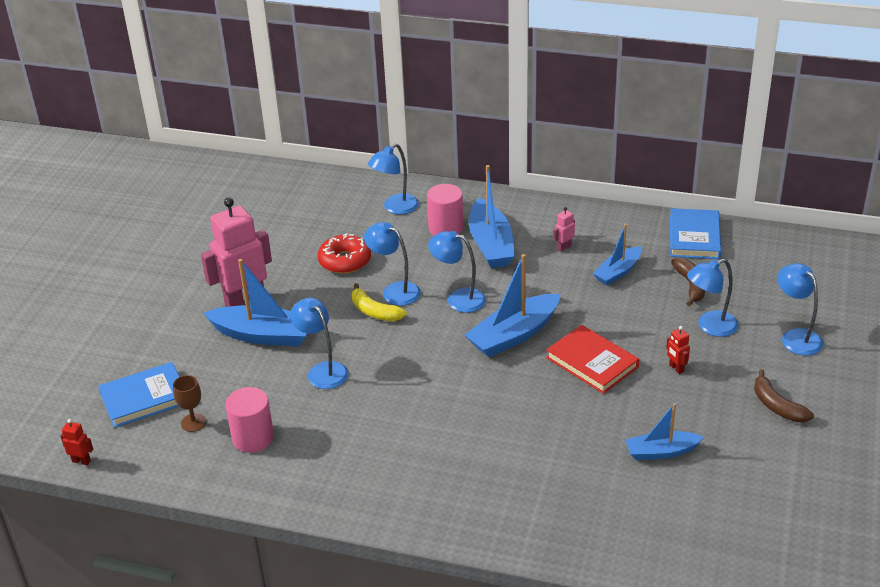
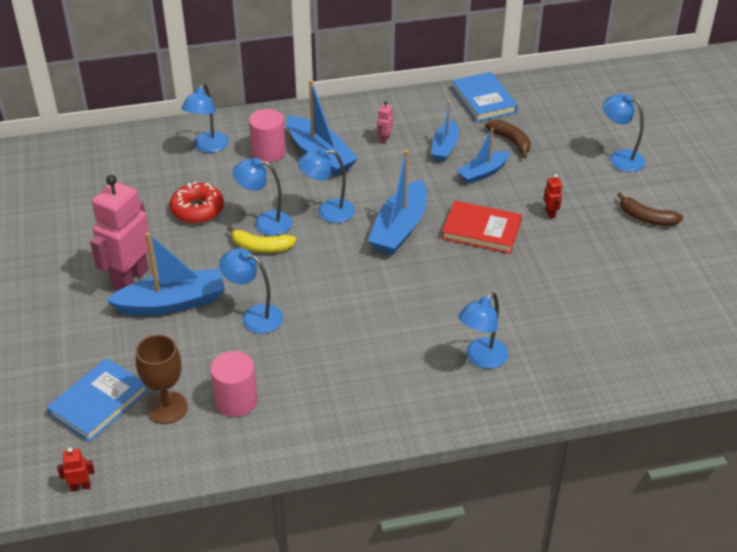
camera: 30 degrees left, 5 degrees up
(193, 422) = (167, 408): brown goblet -> brown goblet, size x1.56
(661, 452) = (590, 285): blue boat -> blue boat (483, 173)
(676, 368) = (550, 213): red robot -> red robot turned 135 degrees counterclockwise
(710, 326) = (550, 170): blue lamp -> blue lamp (481, 359)

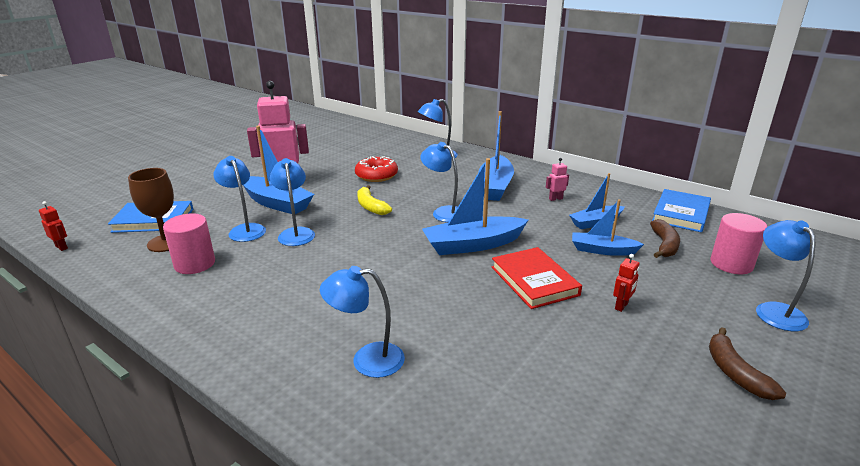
camera: 50 degrees right, 15 degrees down
(265, 222) = (397, 198): blue lamp -> blue lamp (245, 229)
(268, 152) = (466, 172): pink cylinder -> pink cylinder (731, 264)

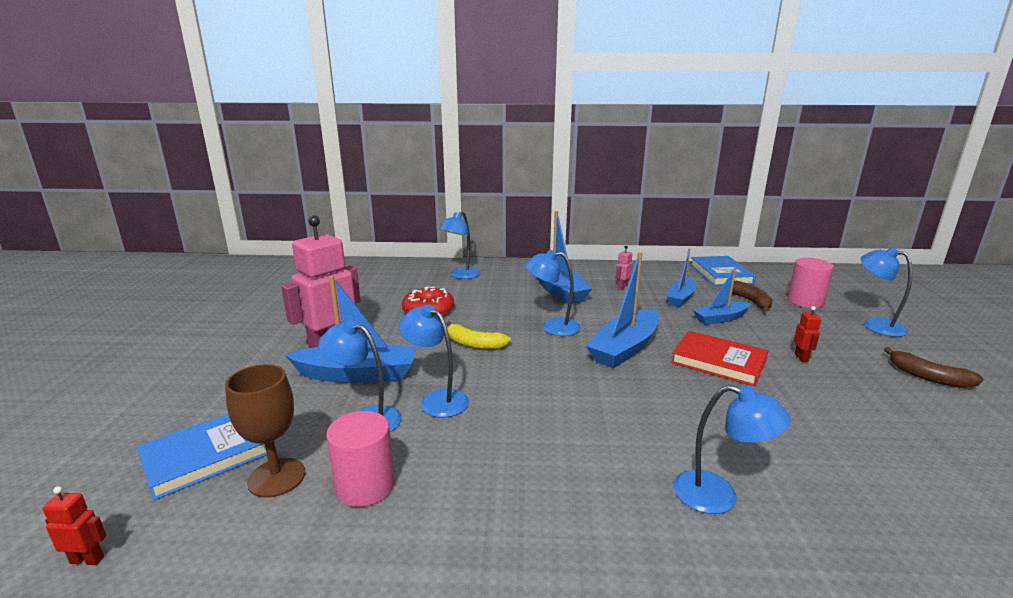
camera: 35 degrees left, 5 degrees down
(367, 360) = (719, 496): blue lamp -> blue lamp turned 120 degrees counterclockwise

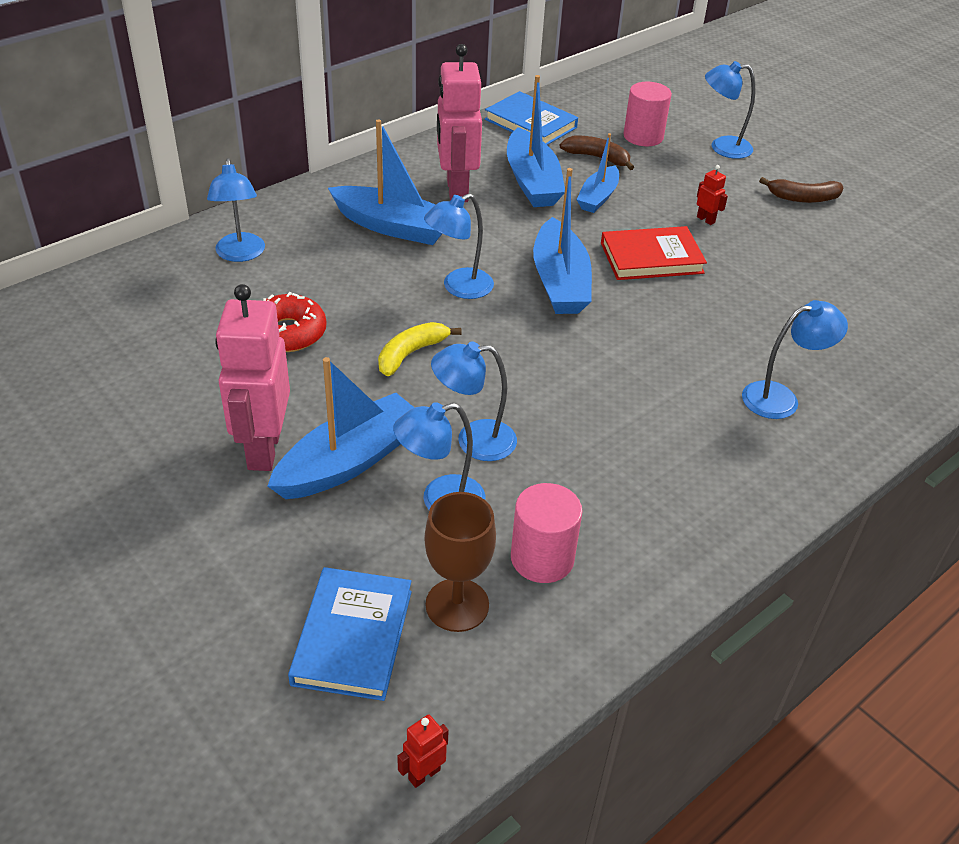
camera: 45 degrees left, 20 degrees up
(474, 344) = (411, 353): yellow banana -> yellow banana turned 150 degrees clockwise
(622, 287) = (456, 190): pink robot -> pink robot, size x2.49
(681, 298) = (532, 182): blue boat -> blue boat, size x1.62

